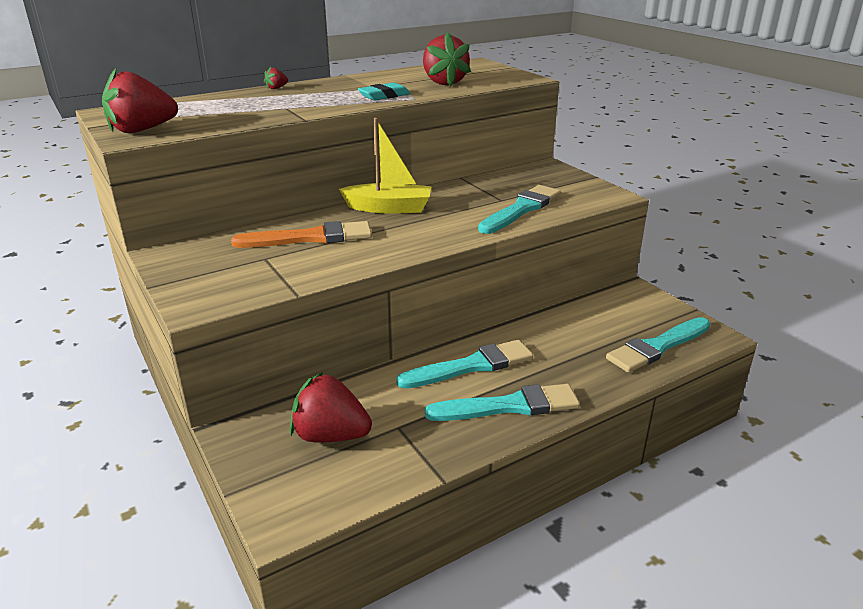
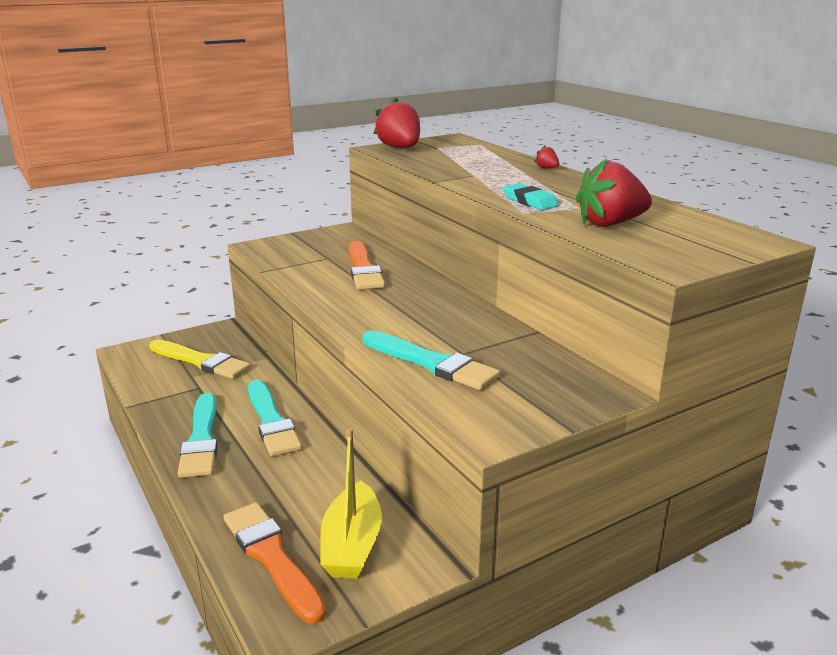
camera: 90 degrees right, 5 degrees down
(330, 435) = (201, 361): red strawberry -> yellow brush
(389, 208) = (432, 296): yellow boat -> yellow boat (352, 545)
(657, 347) = (271, 557): turquoise brush -> orange brush

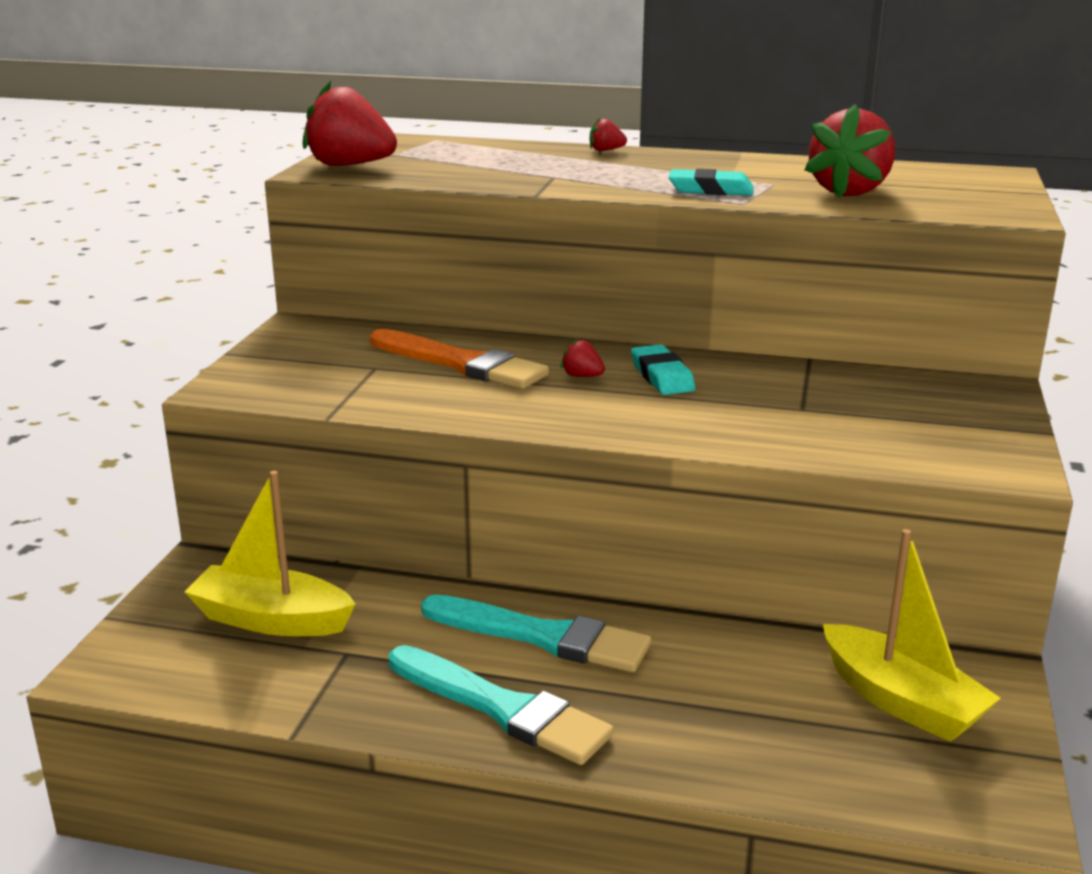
camera: 45 degrees left, 0 degrees up
(201, 361) = (271, 619): yellow brush -> yellow boat
(271, 557) = (861, 767): orange brush -> none
(399, 294) = (582, 376): none -> red strawberry
(432, 363) = (802, 431): turquoise brush -> none
(435, 309) = (662, 376): none -> turquoise eraser

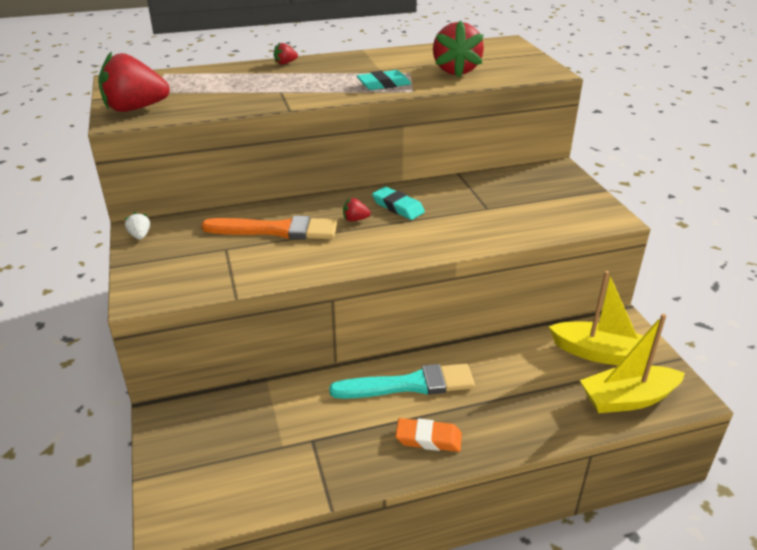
camera: 30 degrees left, 10 degrees up
(271, 619) = (246, 436): yellow boat -> yellow boat (627, 399)
(292, 331) = (140, 236): none -> white strawberry
(503, 708) = (428, 438): turquoise brush -> orange eraser

